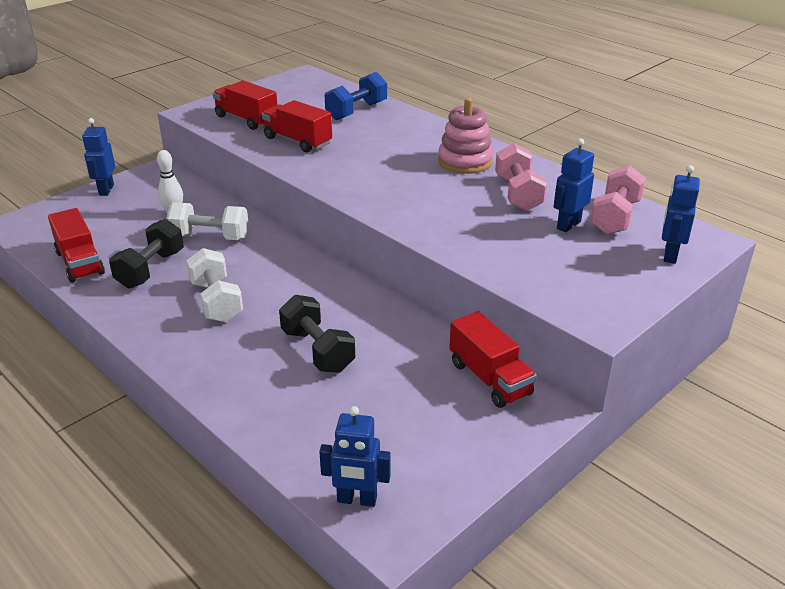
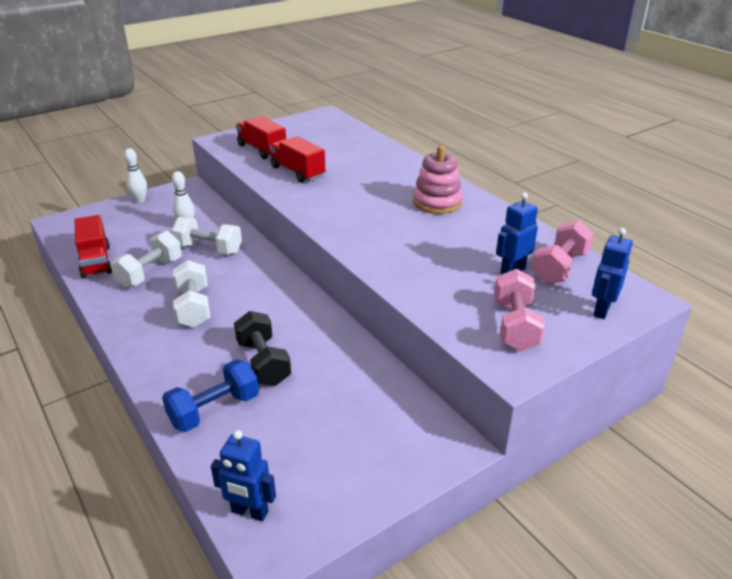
camera: 10 degrees right, 0 degrees up
(106, 190) = (140, 200): blue robot -> white bowling pin
(151, 269) = (150, 273): black dumbbell -> white dumbbell
(356, 111) = (358, 149): blue dumbbell -> blue dumbbell (214, 410)
(489, 378) = (408, 409): red truck -> none
(518, 194) = (475, 237): pink dumbbell -> pink dumbbell (515, 326)

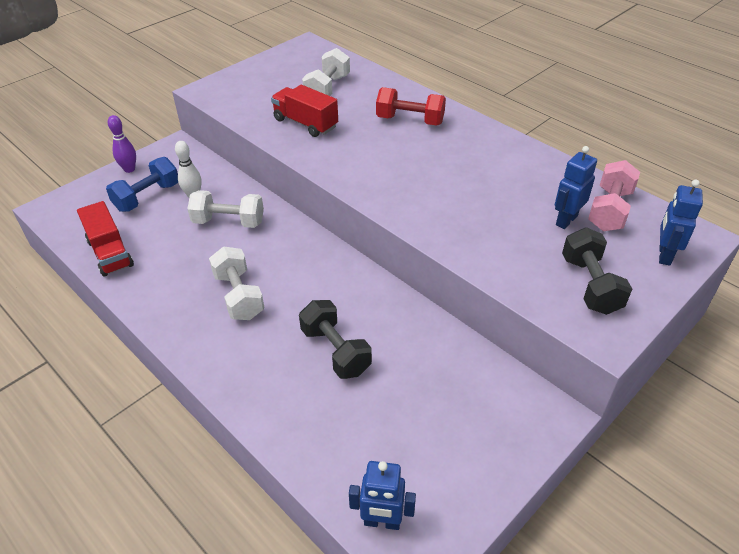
camera: 10 degrees left, 10 degrees up
(140, 200) = (129, 169): white bowling pin -> purple bowling pin
(150, 273) = (176, 260): white dumbbell -> white dumbbell (327, 89)
(214, 410) = (305, 413): blue dumbbell -> blue dumbbell (147, 197)
(262, 149) = (256, 98): red truck -> none
(394, 178) = (410, 120): none -> red dumbbell
(437, 202) = (464, 145): pink stacking toy -> none
(515, 326) = (590, 285): pink dumbbell -> black dumbbell

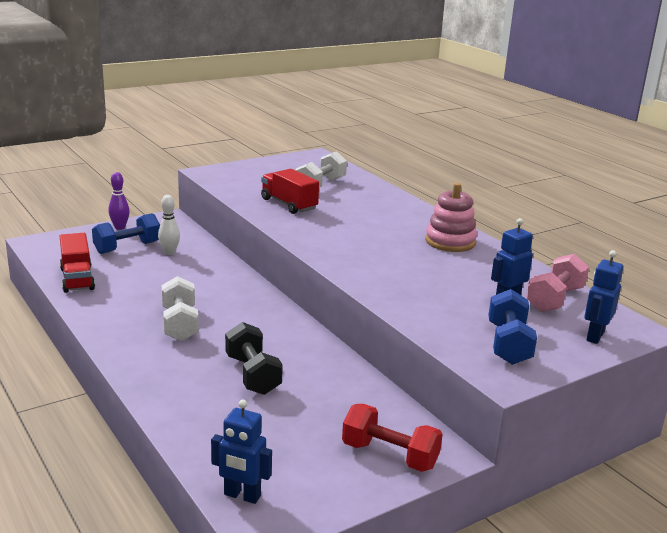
camera: 10 degrees right, 20 degrees down
(229, 222) = (193, 274): white dumbbell -> none
(410, 120) = (388, 215): red dumbbell -> red dumbbell (389, 455)
(483, 147) = (450, 242): none -> pink stacking toy
(590, 285) = (508, 344): black dumbbell -> blue dumbbell

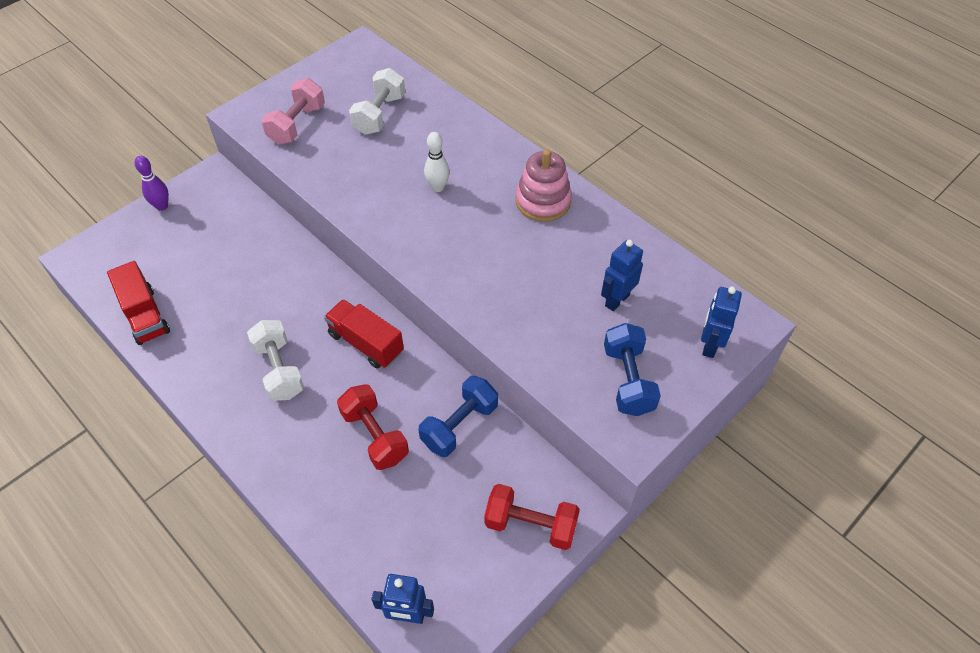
camera: 10 degrees left, 30 degrees up
(127, 248) = (182, 244): blue dumbbell -> blue dumbbell (459, 425)
(169, 253) = (232, 243): white bowling pin -> white bowling pin (437, 187)
(252, 375) = (375, 436): black dumbbell -> red dumbbell
(289, 204) = (352, 164): red truck -> red truck (366, 343)
(554, 299) = (664, 288): pink dumbbell -> pink dumbbell (297, 124)

